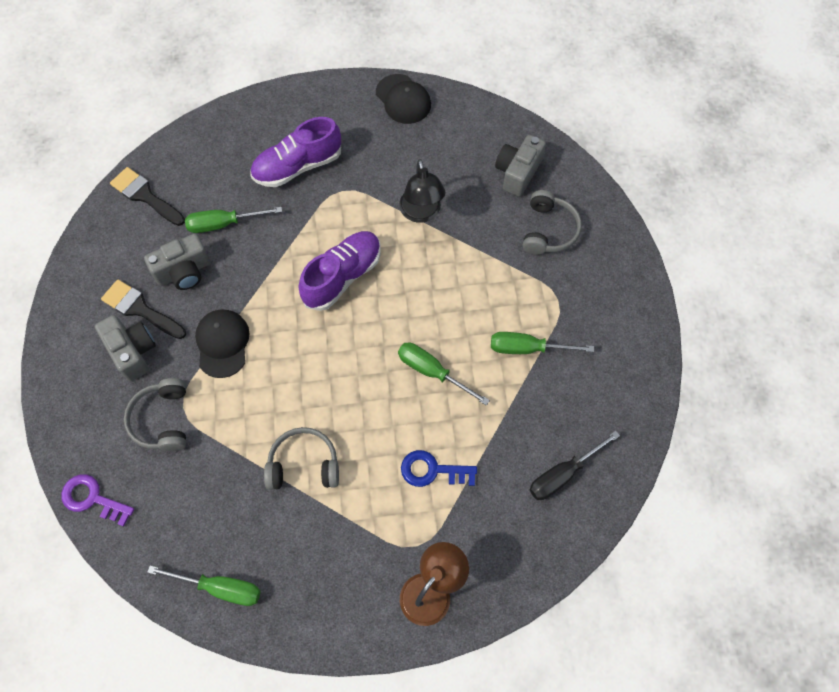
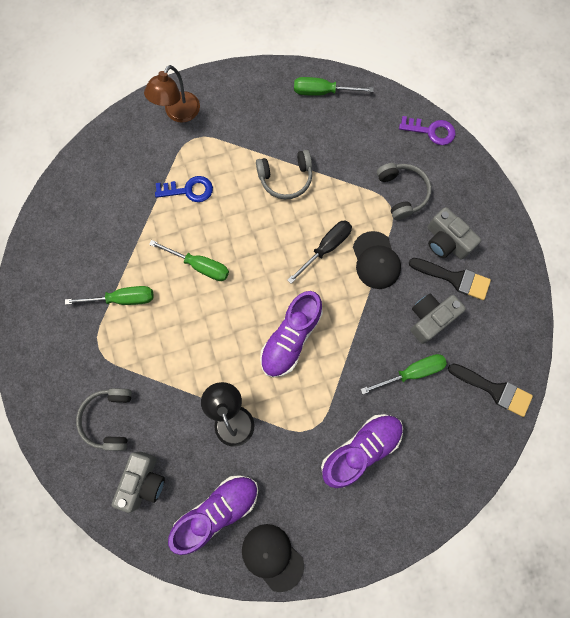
camera: 170 degrees right, 10 degrees up
(448, 139) = (217, 511): none -> purple shoe
(563, 474) = (90, 203): black screwdriver -> black screwdriver (326, 248)

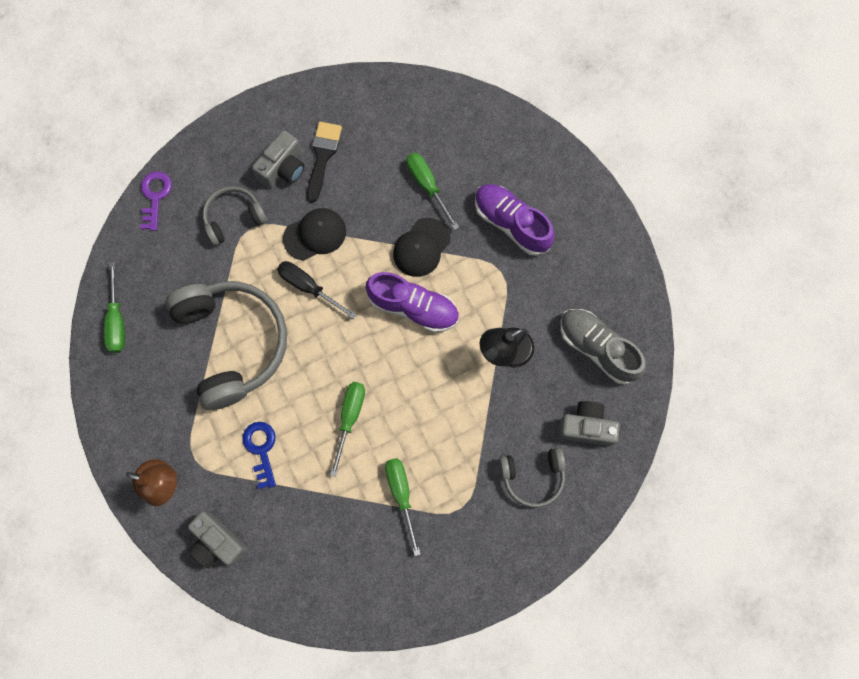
camera: 100 degrees left, 0 degrees up
(217, 511) = (597, 348): purple shoe -> grey shoe
(272, 556) = (626, 289): black cap -> black cap (421, 247)
(286, 178) = (232, 343): grey headphones -> grey headphones, size x1.95
(430, 319) = (369, 174): grey camera -> grey camera (218, 542)
(494, 390) = (430, 109): black brush -> none

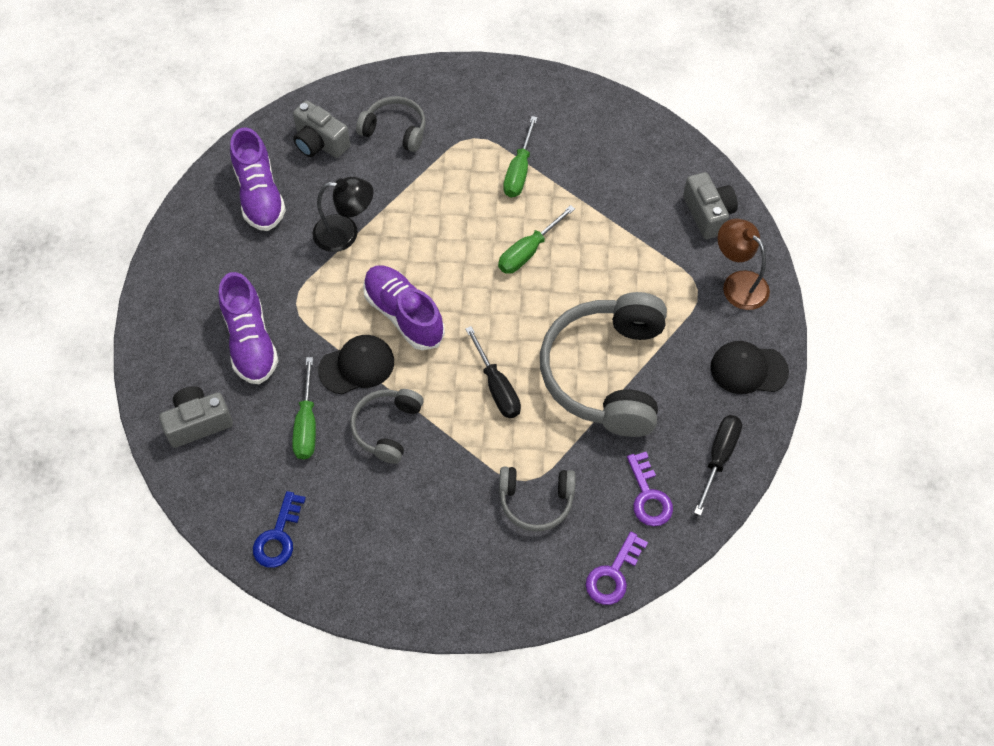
camera: 150 degrees left, 15 degrees down
(117, 320) = (719, 457): green screwdriver -> black screwdriver
(156, 264) = (648, 496): none -> purple key
(261, 449) = (628, 266): blue key -> blue key (278, 536)
(283, 168) = (449, 528): grey camera -> grey camera (198, 423)
(315, 234) = (458, 436): black cap -> black cap (748, 369)
(323, 156) = (397, 518): black brush -> none
(369, 213) = (387, 428): none -> grey headphones
(597, 348) = (259, 195): grey shoe -> purple shoe

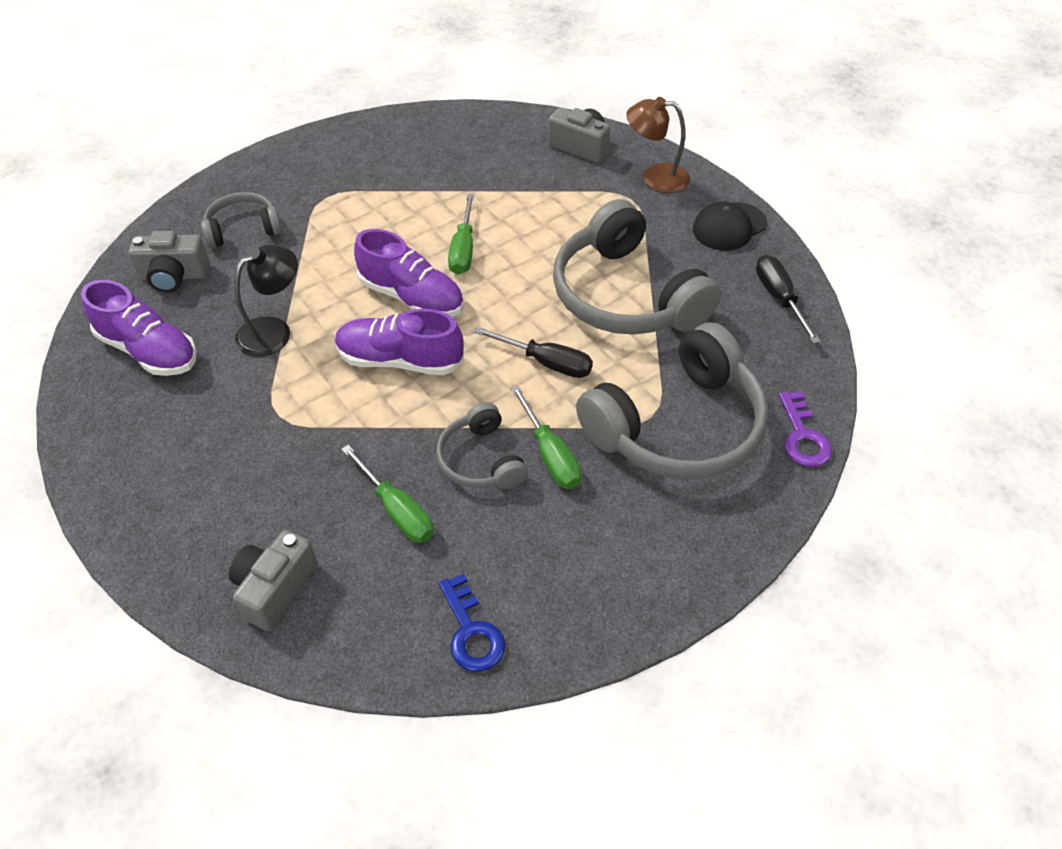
camera: 40 degrees left, 10 degrees down
(250, 342) = (262, 478): purple shoe -> purple shoe (412, 297)
(357, 366) = (397, 428): black cap -> none
(519, 171) = (393, 199): green screwdriver -> green screwdriver (550, 455)
(536, 501) = (677, 426): grey headphones -> grey headphones, size x1.95
(648, 496) = (761, 360): purple key -> none

